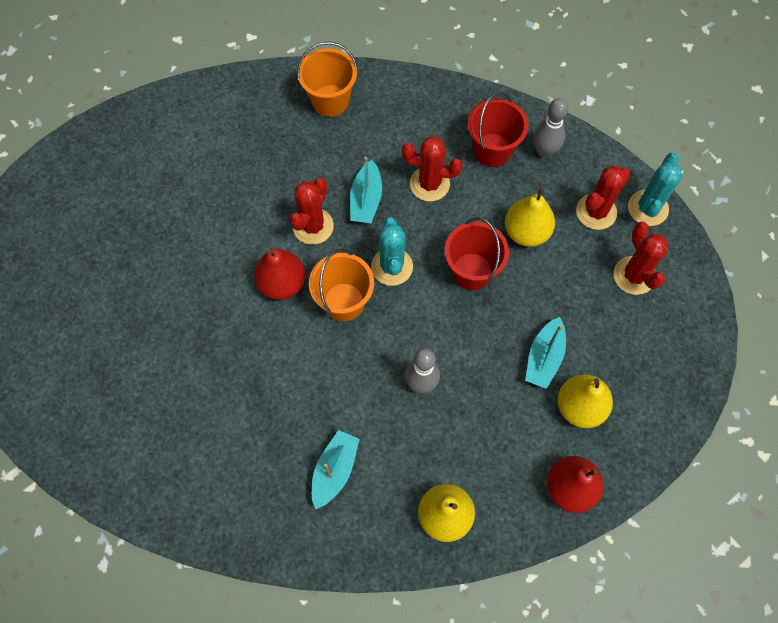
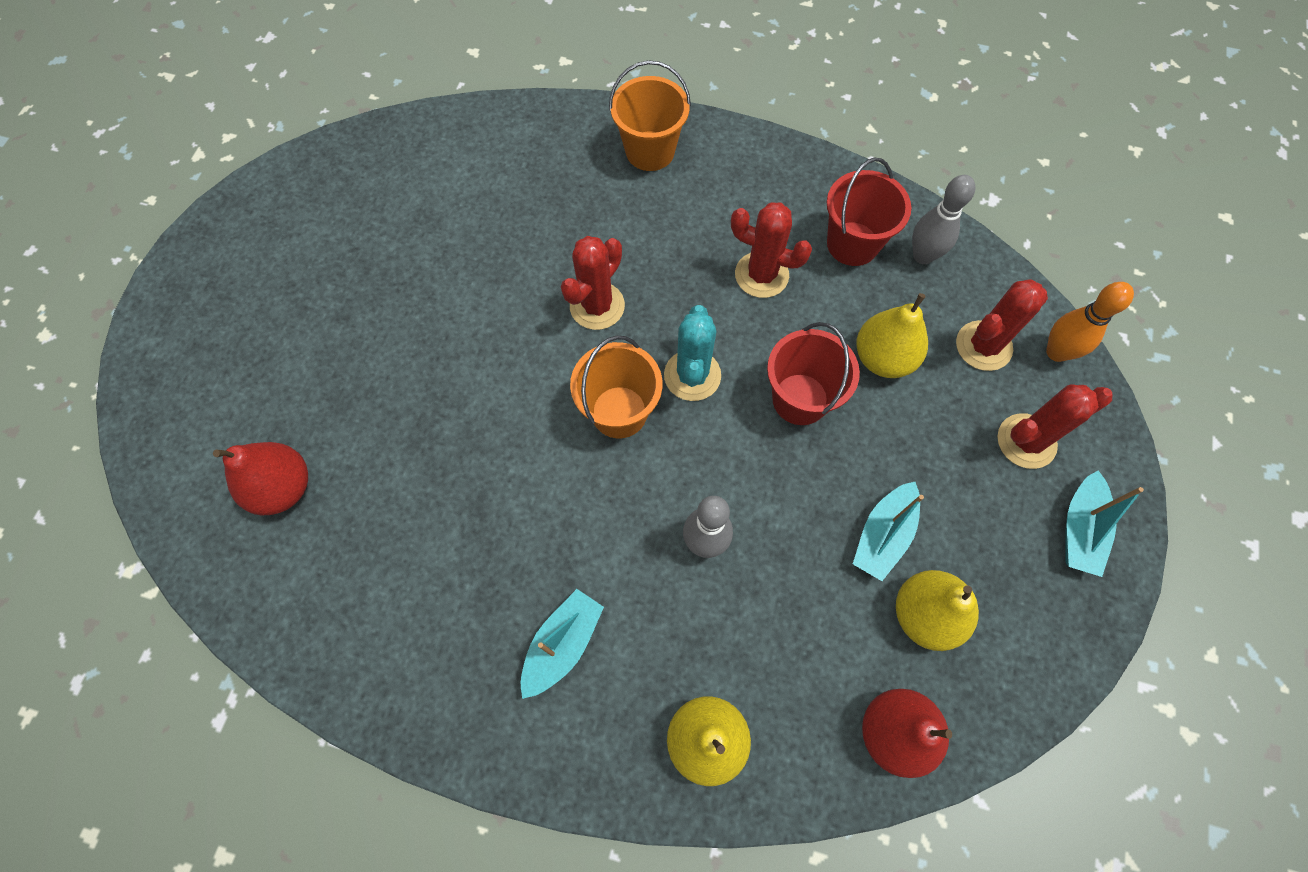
camera: 10 degrees right, 0 degrees up
(282, 283) = (542, 374): red pear -> red pear (283, 488)
(366, 200) = (673, 282): turquoise boat -> turquoise boat (1079, 529)
(634, 275) = (1026, 441): red cactus -> red cactus turned 75 degrees clockwise
(647, 208) = (1056, 352): turquoise cactus -> orange bowling pin

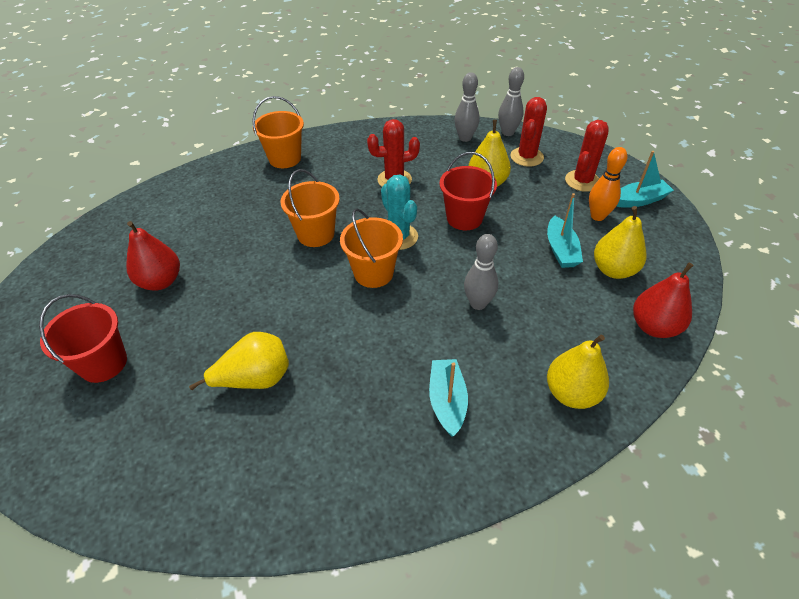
camera: 35 degrees left, 20 degrees down
(283, 488) = (178, 435): red pear -> red pear (160, 281)
(394, 471) = (255, 379): none -> yellow pear
(597, 306) = (315, 234): red cactus -> orange bucket
(852, 244) = (427, 148): red bucket -> red bucket (103, 363)
(997, 282) = (507, 132): none -> grey bowling pin
(1056, 352) = (559, 144): orange bowling pin -> orange bowling pin (597, 216)
(1079, 529) = (639, 200): turquoise boat -> turquoise boat turned 90 degrees counterclockwise

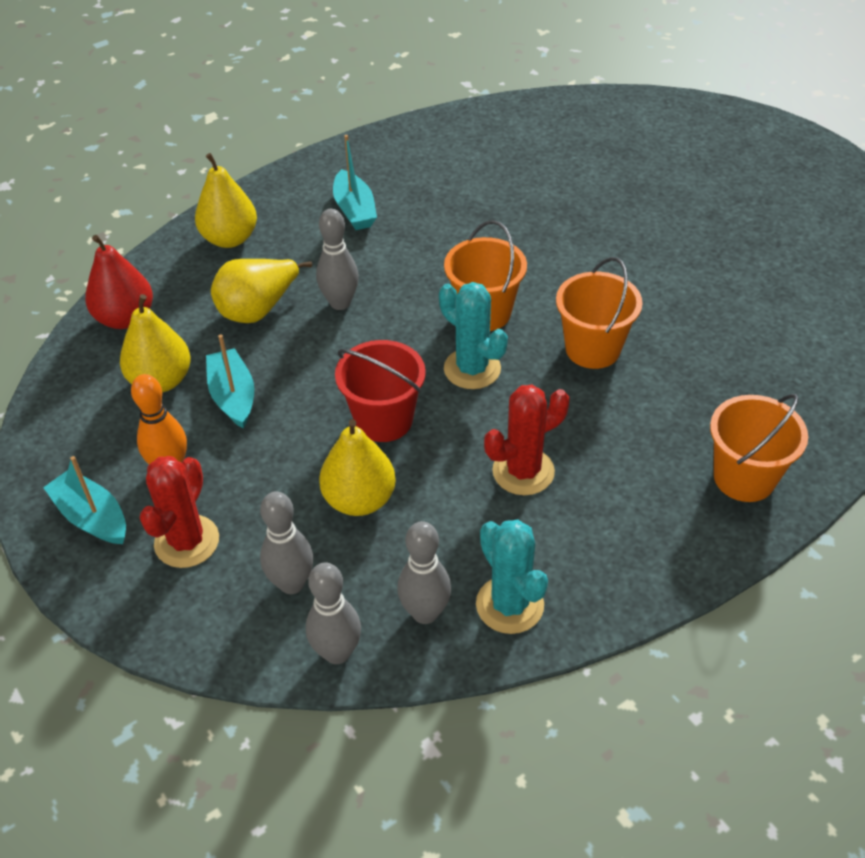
camera: 165 degrees right, 0 degrees up
(103, 363) = (714, 174): red bucket -> none
(160, 281) = (740, 252): red pear -> none
(255, 379) = (552, 191): yellow pear -> yellow pear (258, 309)
(426, 135) = (509, 605): none -> turquoise cactus
(526, 157) = (292, 583): red cactus -> grey bowling pin
(639, 200) = (92, 517): turquoise boat -> turquoise boat turned 75 degrees clockwise

